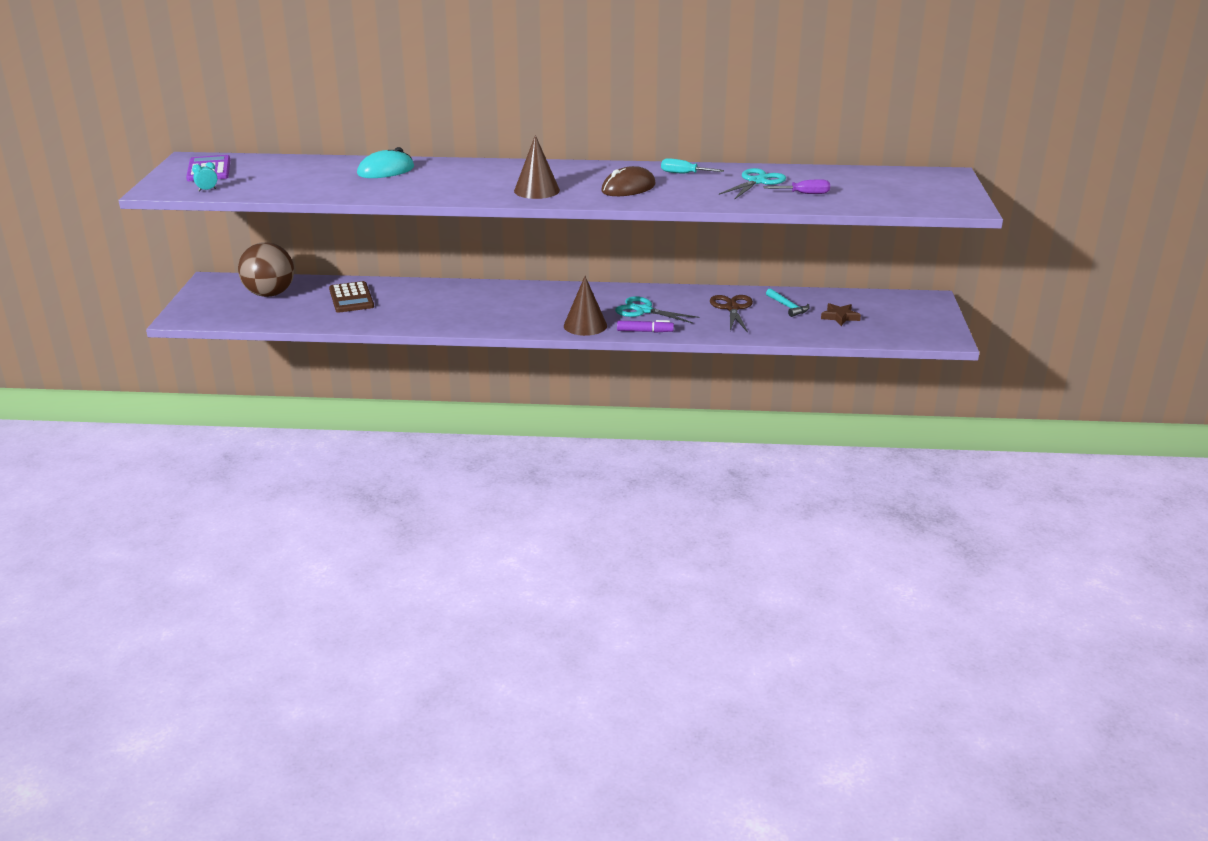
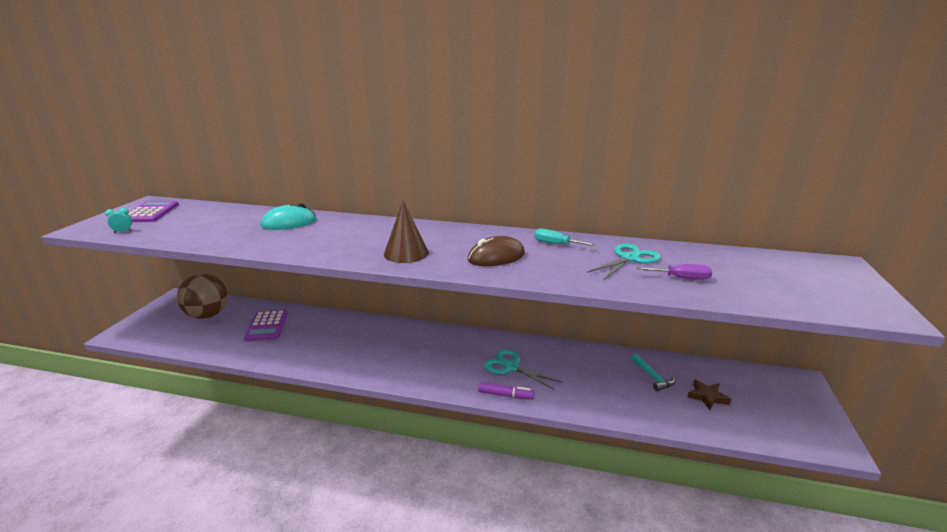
camera: 10 degrees right, 5 degrees down
(351, 298) = (267, 326): brown calculator -> purple calculator
(585, 325) = (451, 381): brown cone -> none
(732, 308) = (596, 372): brown scissors -> none

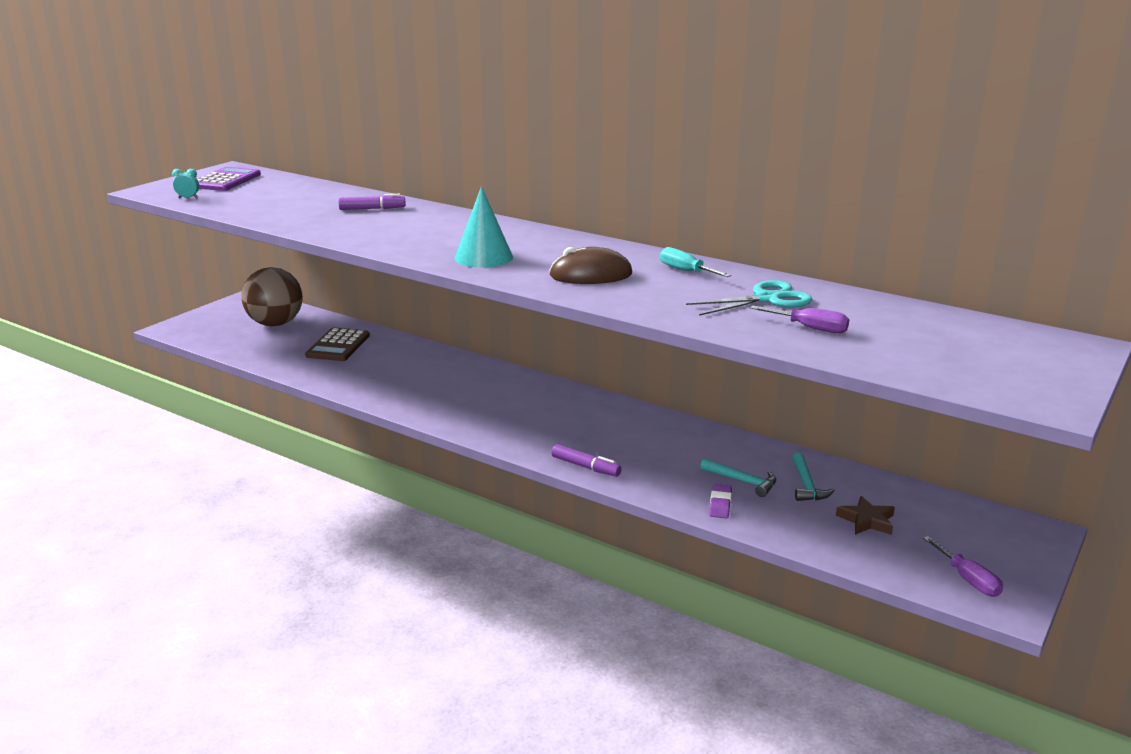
camera: 20 degrees right, 0 degrees up
(267, 326) = (338, 346): purple calculator -> brown calculator
(289, 223) = (372, 209): turquoise mouse -> purple marker
(406, 253) = (483, 257): brown cone -> turquoise cone
(511, 367) = (616, 440): turquoise scissors -> none
(613, 383) = (742, 481): none -> turquoise hammer
(613, 406) = (720, 504): none -> purple eraser
(799, 430) = (968, 579): none -> purple screwdriver

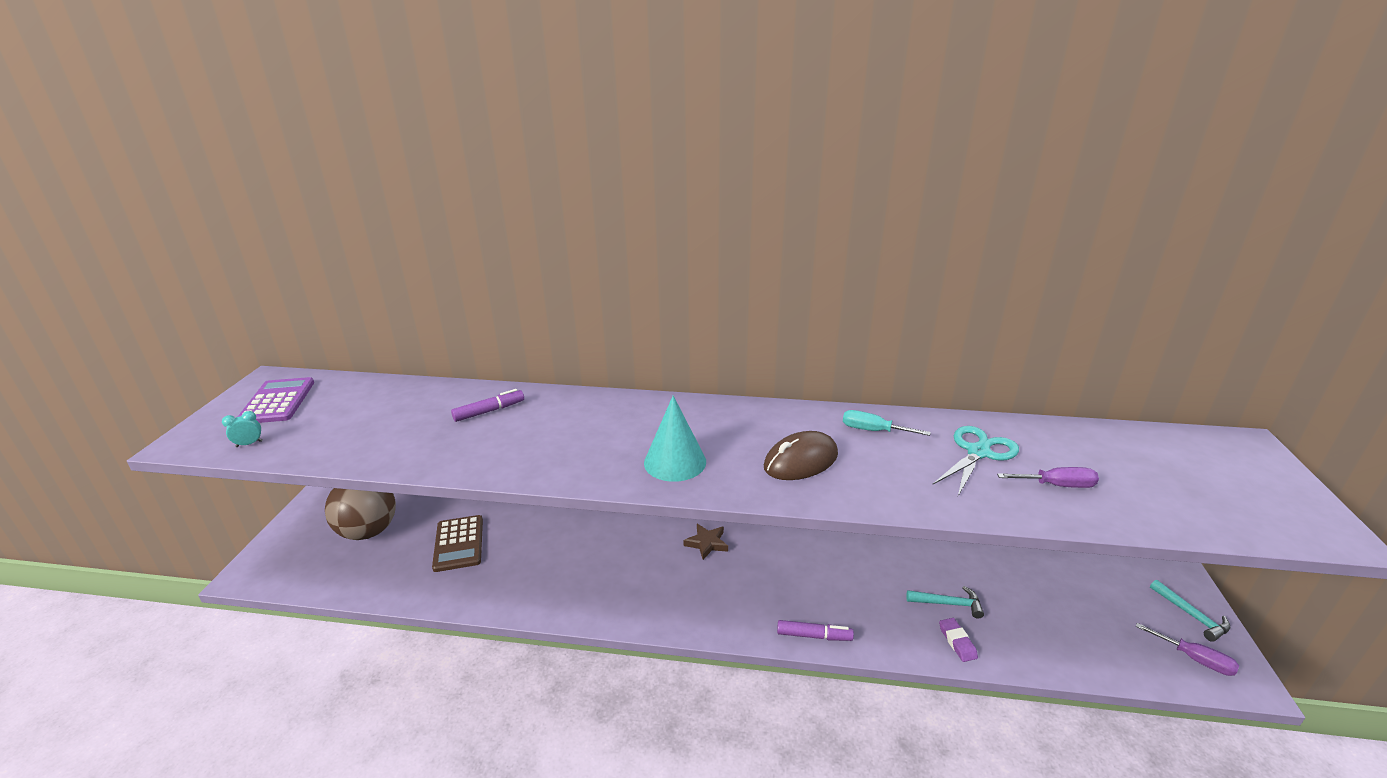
camera: 25 degrees left, 5 degrees up
(806, 485) = (996, 589): turquoise hammer -> turquoise hammer (1191, 615)
(867, 520) = (1071, 616): brown star -> brown star (707, 543)

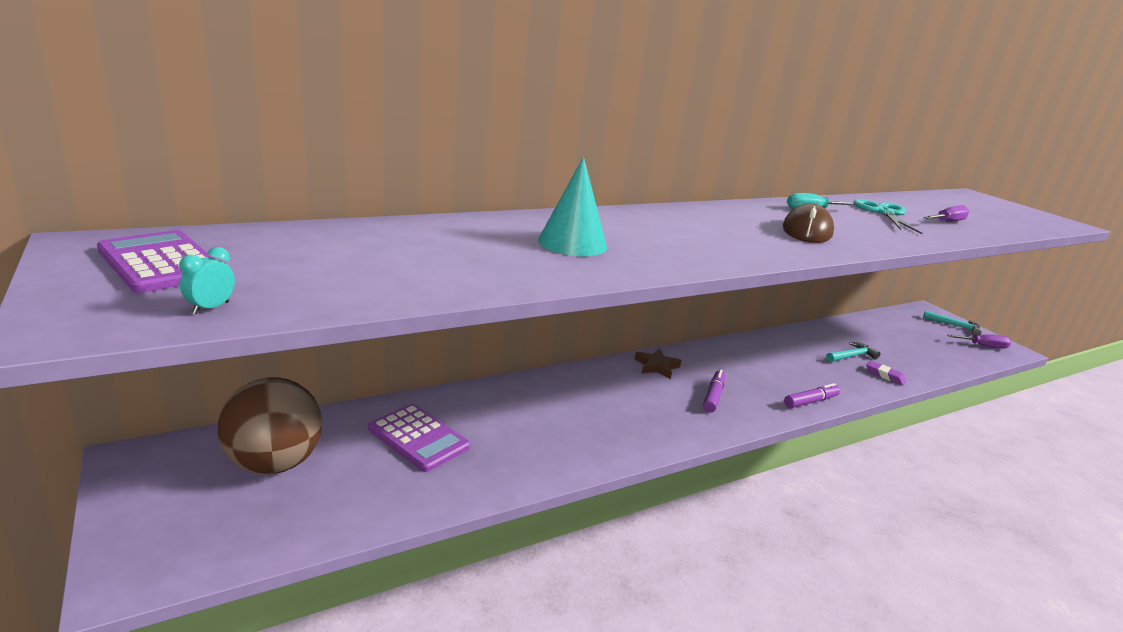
camera: 40 degrees left, 5 degrees down
(458, 543) = (418, 438): brown calculator -> purple calculator
(489, 411) = (490, 235): purple marker -> purple marker (713, 396)
(675, 462) = (730, 244): turquoise cone -> turquoise cone (572, 243)

